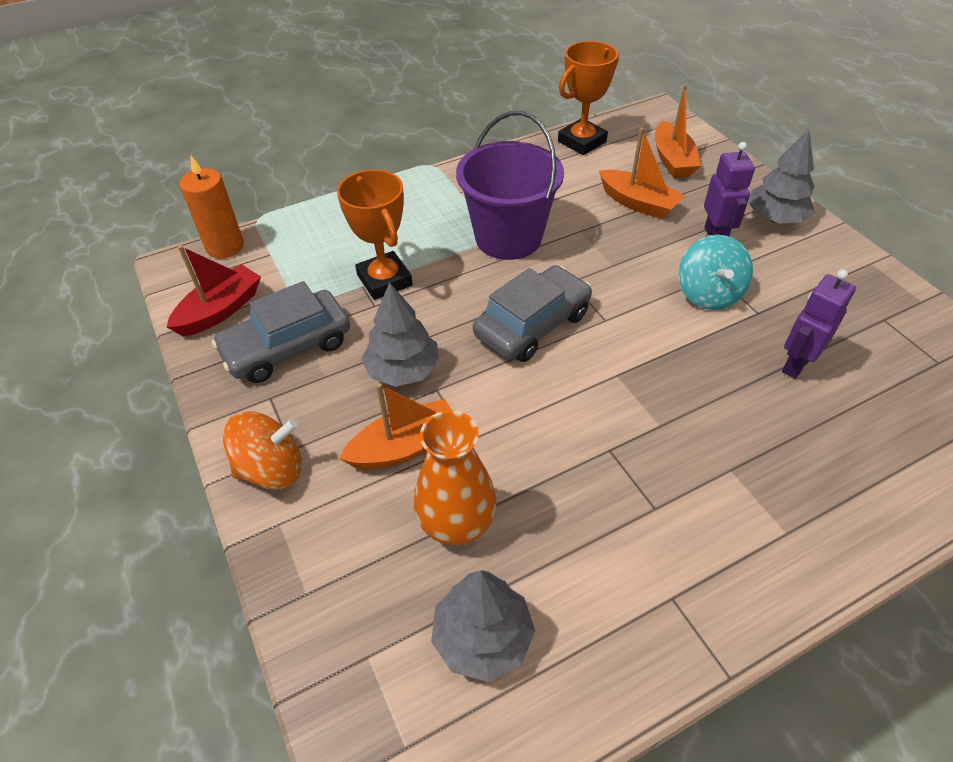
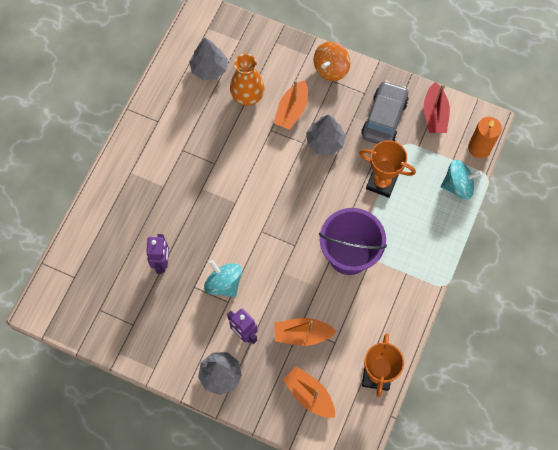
camera: 140 degrees right, 20 degrees up
(301, 228) = (458, 186): none -> turquoise spinning top
(532, 324) = (291, 205): grey car -> none

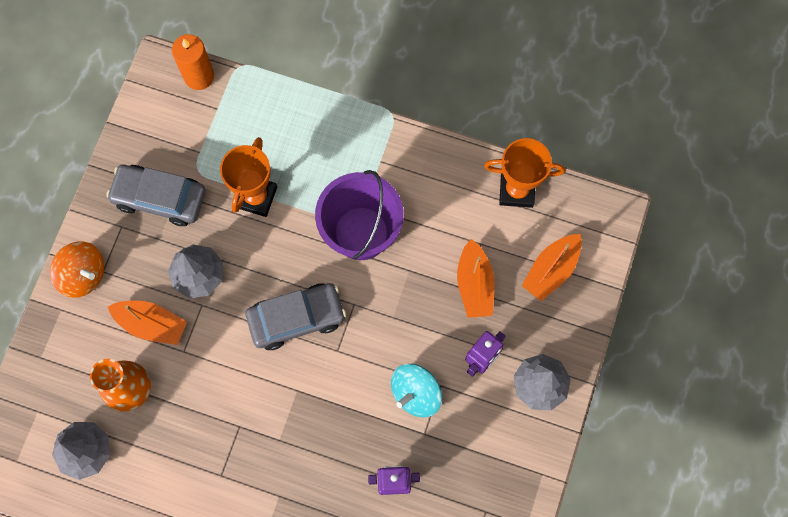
camera: 95 degrees left, 5 degrees up
(287, 205) = (296, 318): none -> grey car
(434, 114) = (151, 133): red boat -> none
(458, 186) = (255, 101): turquoise spinning top -> none

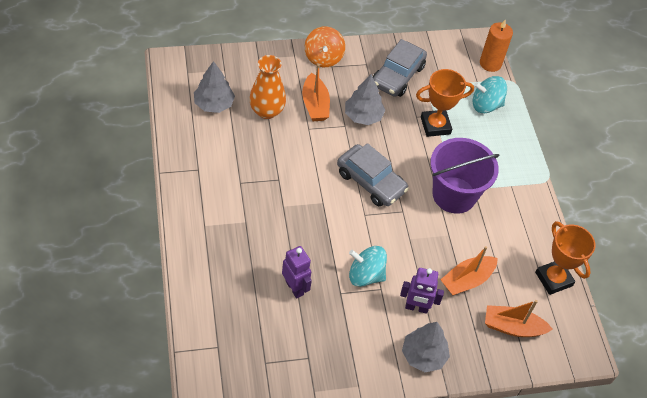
camera: 55 degrees right, 20 degrees down
(159, 198) = (398, 76): grey car -> grey car turned 135 degrees counterclockwise
(257, 120) = (486, 105): none -> turquoise spinning top

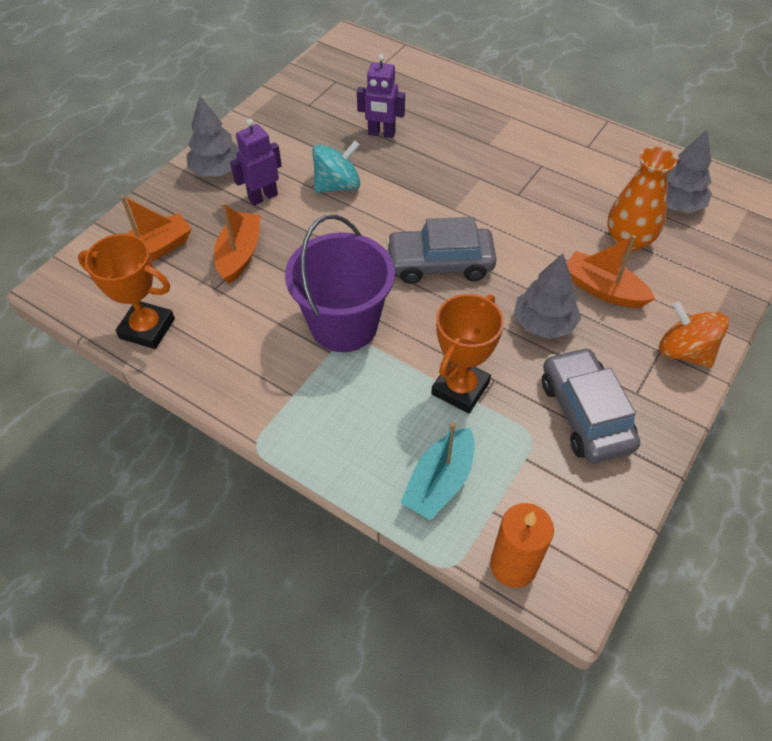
camera: 140 degrees right, 0 degrees up
(486, 105) = (439, 482): turquoise spinning top -> turquoise boat

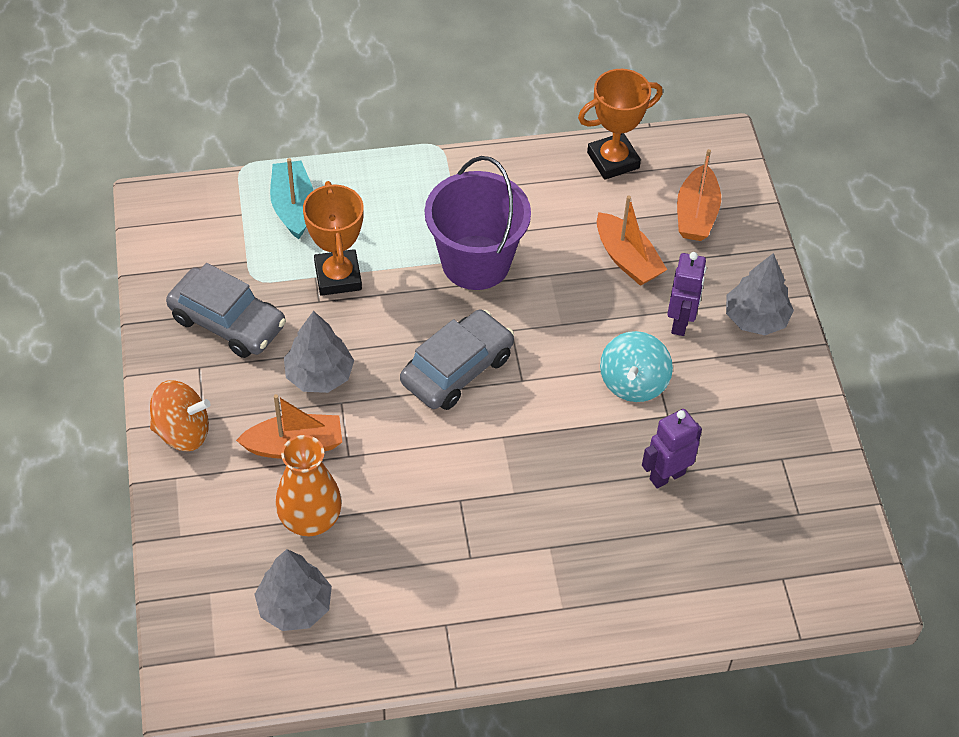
camera: 135 degrees right, 0 degrees up
(513, 565) = (202, 193): orange candle -> none

